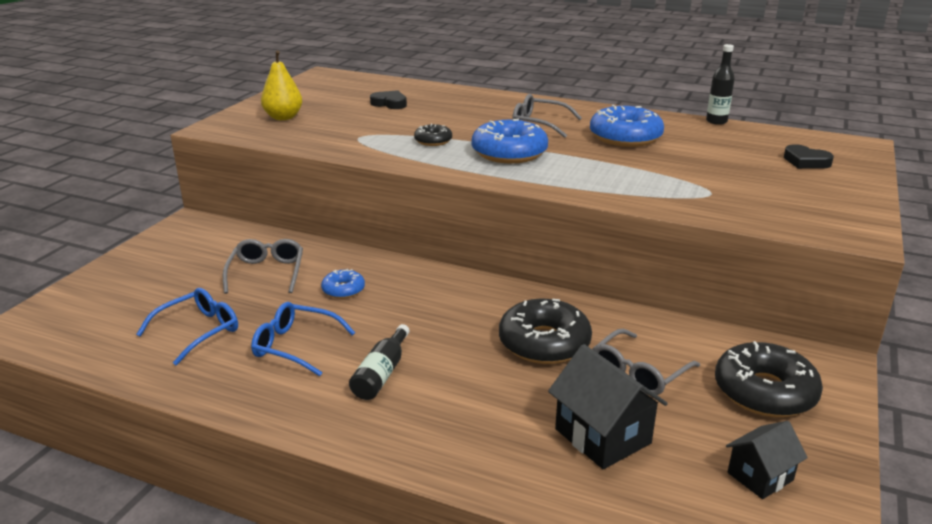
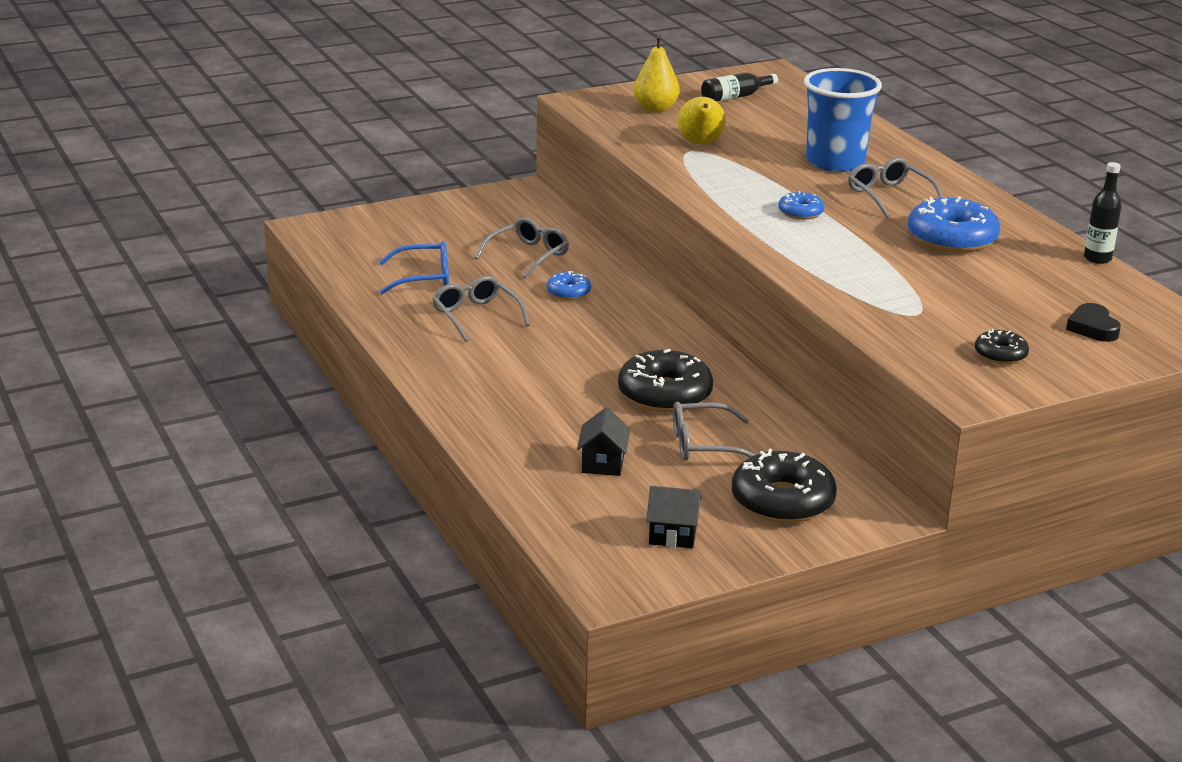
camera: 40 degrees right, 0 degrees up
(296, 346) = (476, 316): blue glasses -> grey glasses
(357, 130) = (700, 143): none -> yellow pear
(381, 374) = (510, 359): black bottle -> black bottle (735, 97)
(389, 103) = (780, 125): black heart -> none
(433, 141) = (751, 177): black donut -> black donut (1000, 354)
(466, 114) = (835, 162): none -> blue cup
(509, 153) = (800, 212): blue donut -> blue donut, size x0.52
(602, 436) = (603, 463): black house -> black house, size x0.63

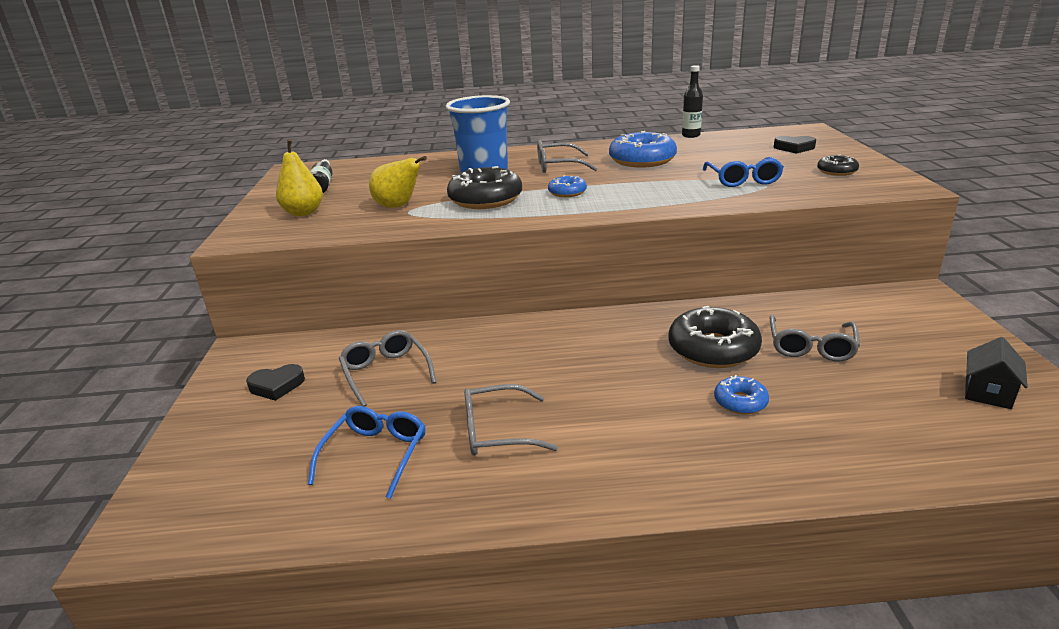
camera: 65 degrees left, 0 degrees up
(483, 219) = (277, 386): none -> black heart
(568, 292) = (483, 363): blue donut -> blue donut (740, 402)
(603, 463) = (849, 407): black house -> none
(782, 501) = (909, 329): black donut -> black donut (485, 199)
(920, 300) = (742, 179): none -> blue glasses

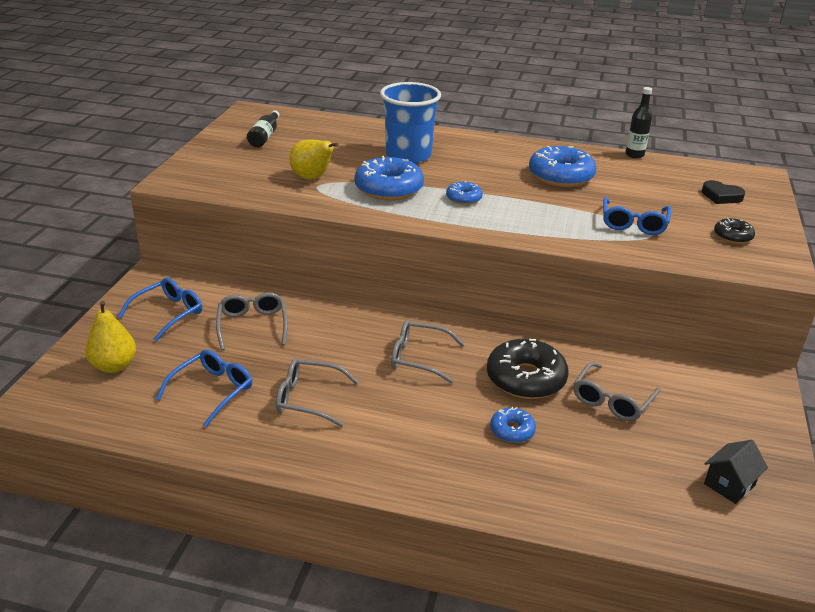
camera: 15 degrees right, 5 degrees up
(277, 386) = (168, 314): black heart -> blue glasses
(303, 213) = (234, 166): yellow pear -> yellow pear (114, 366)
(485, 199) = (389, 188): black donut -> blue donut
(559, 166) = (479, 164): grey glasses -> grey glasses (419, 358)

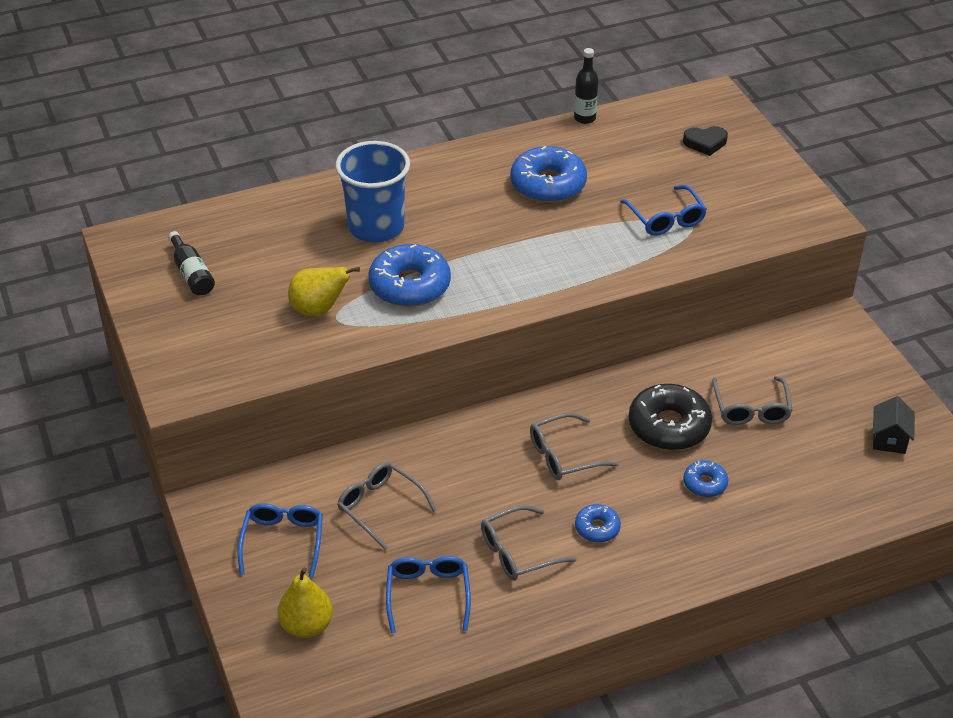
camera: 35 degrees left, 10 degrees up
(463, 198) = (492, 262): blue donut -> blue donut (597, 528)
(732, 236) = (754, 193): black donut -> none

